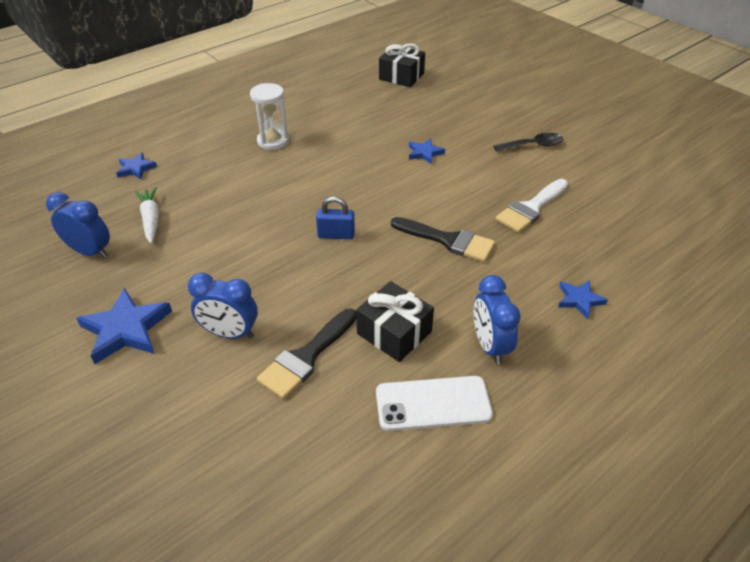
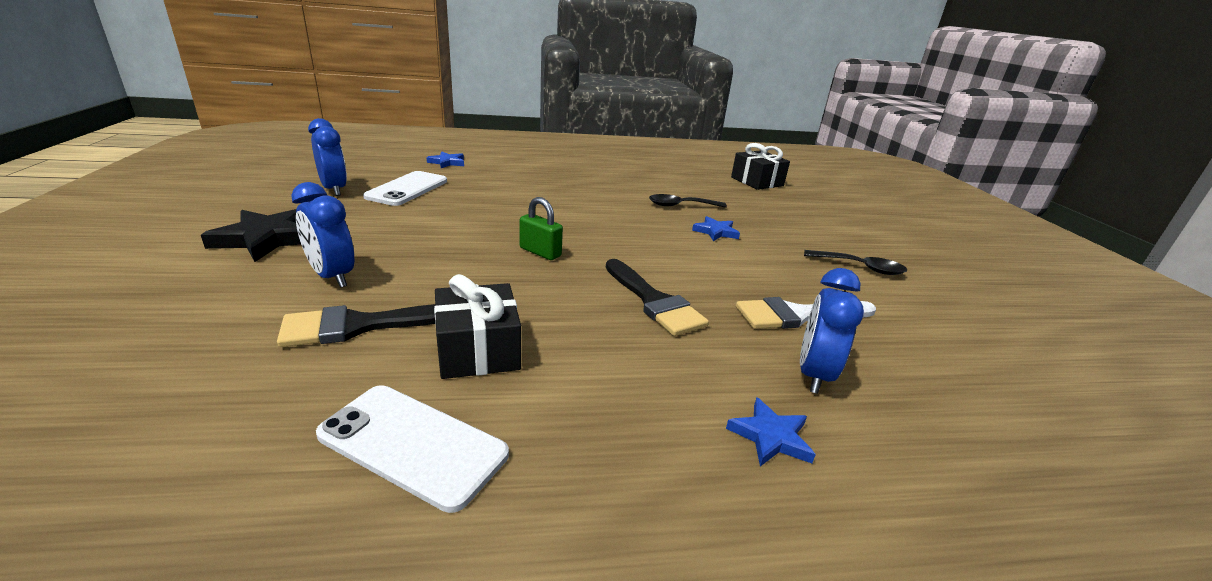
camera: 30 degrees right, 15 degrees down
(126, 329) = (267, 239): blue star -> black star
(151, 219) = (407, 189): white carrot -> white phone
(273, 141) = (577, 181): white hourglass -> none
(336, 235) = (540, 252): blue padlock -> green padlock
(376, 134) = (681, 205): none -> black spoon
(490, 346) = (572, 422): blue clock -> blue clock (813, 374)

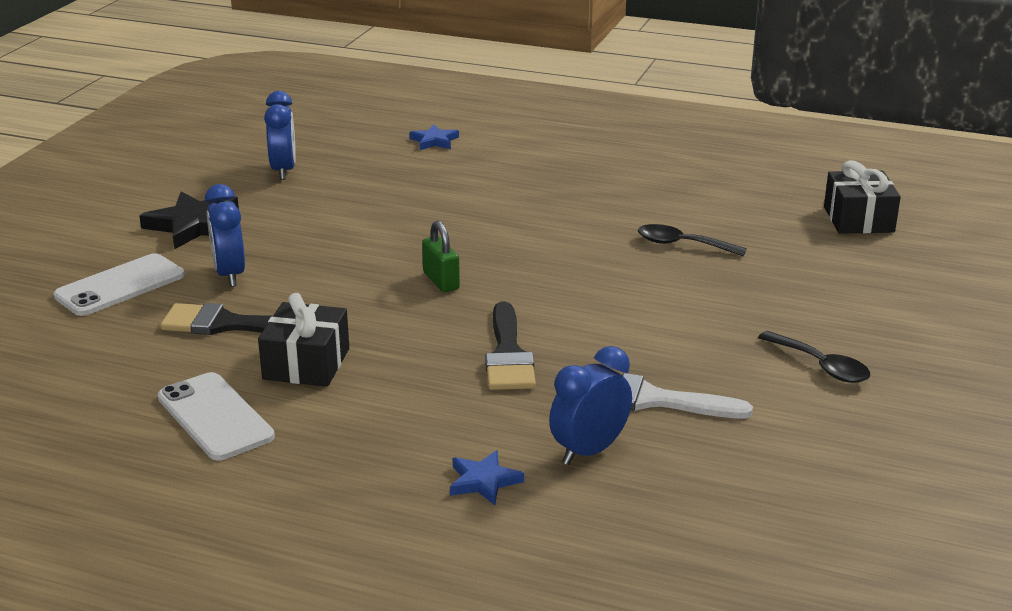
camera: 30 degrees right, 0 degrees up
(407, 189) = (360, 178): white phone -> white phone (120, 286)
(716, 232) = (683, 288): blue star -> none

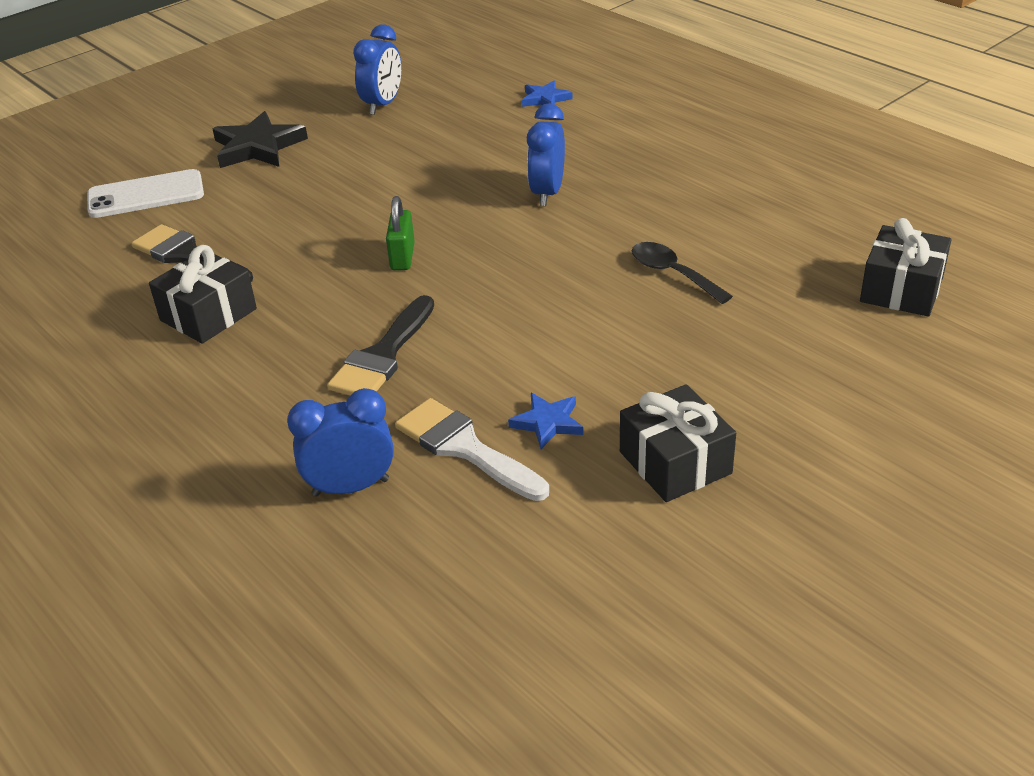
camera: 30 degrees right, 10 degrees up
(215, 417) = (90, 347): white phone -> none
(229, 275) = (237, 205): blue clock -> blue clock (547, 193)
(483, 481) = (229, 488): blue star -> blue star (547, 423)
(820, 366) = (675, 462): black spoon -> black gift

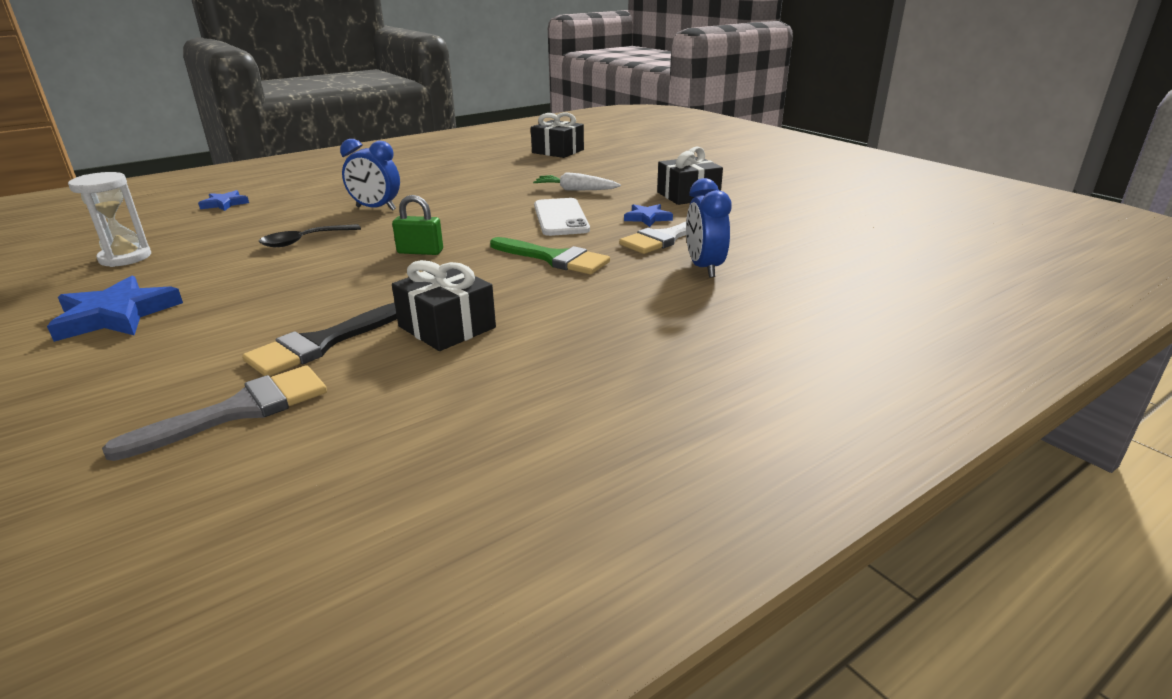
camera: 85 degrees left, 10 degrees down
(89, 251) = (239, 410): none -> grey brush
(146, 195) = (135, 380): white phone -> white phone (560, 218)
(258, 147) = (116, 315): black star -> blue star
(383, 105) = (125, 258): blue clock -> white hourglass
(383, 355) = (554, 258): black brush -> green brush
(671, 338) = (575, 190): none -> white carrot
(673, 273) = (509, 186): black spoon -> black spoon (304, 241)

